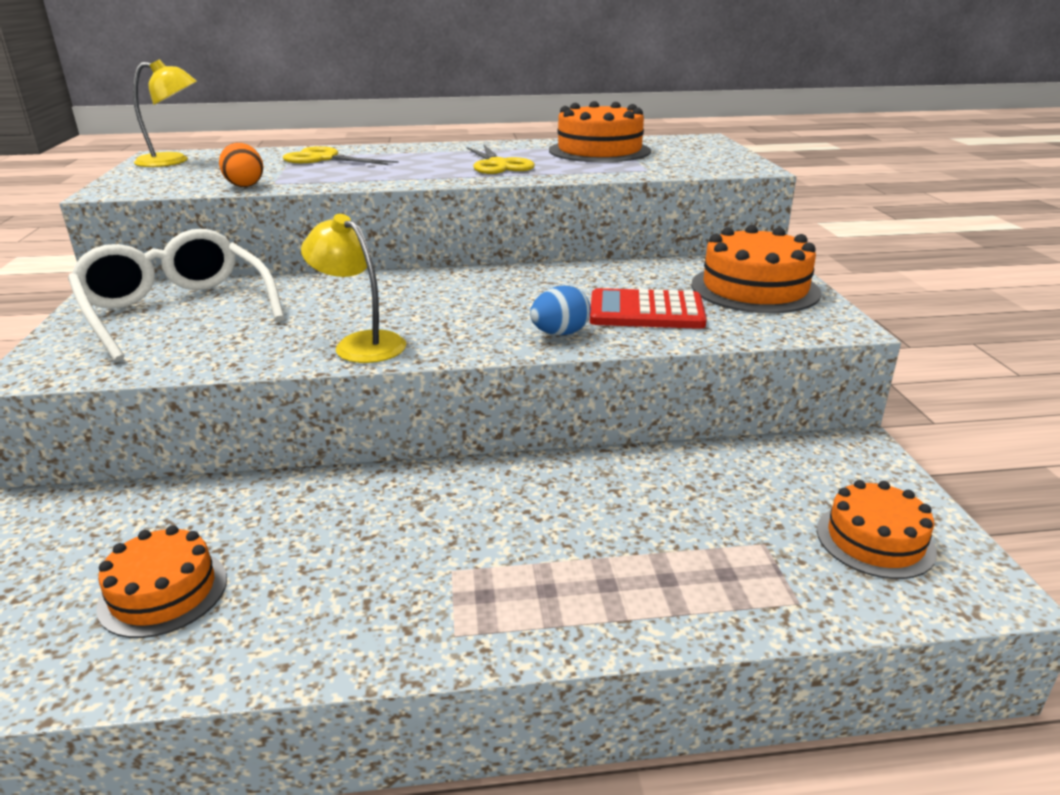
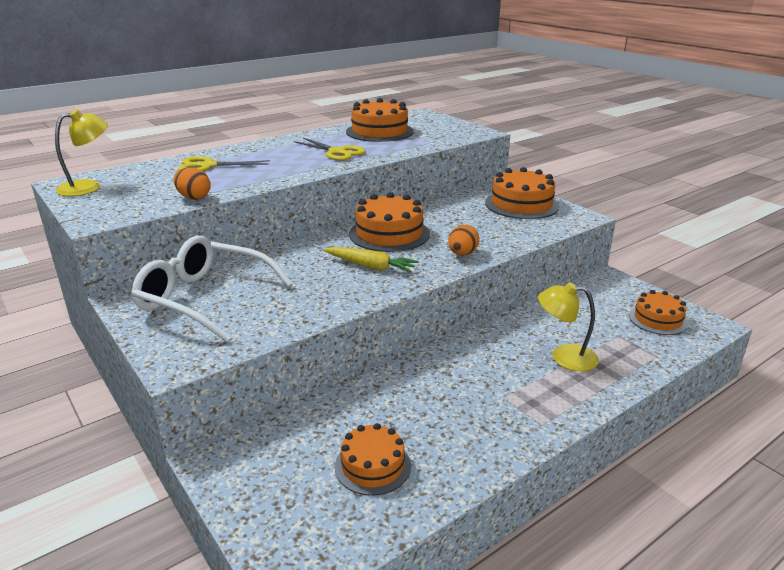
camera: 30 degrees left, 0 degrees up
(361, 343) = (363, 288): yellow lamp -> yellow lamp (564, 357)
(412, 320) = (370, 266): none -> yellow carrot
(498, 287) = (389, 234): none -> orange cake
(560, 333) = (462, 254): blue egg -> orange egg
(646, 311) = (487, 230): red calculator -> none

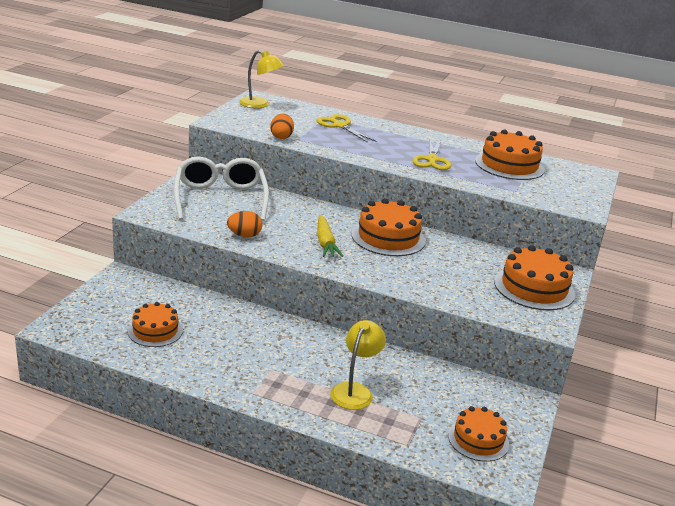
camera: 55 degrees right, 0 degrees up
(462, 254) = (391, 276): orange egg -> orange egg (244, 235)
(564, 357) = (355, 390): yellow lamp -> yellow lamp turned 45 degrees clockwise

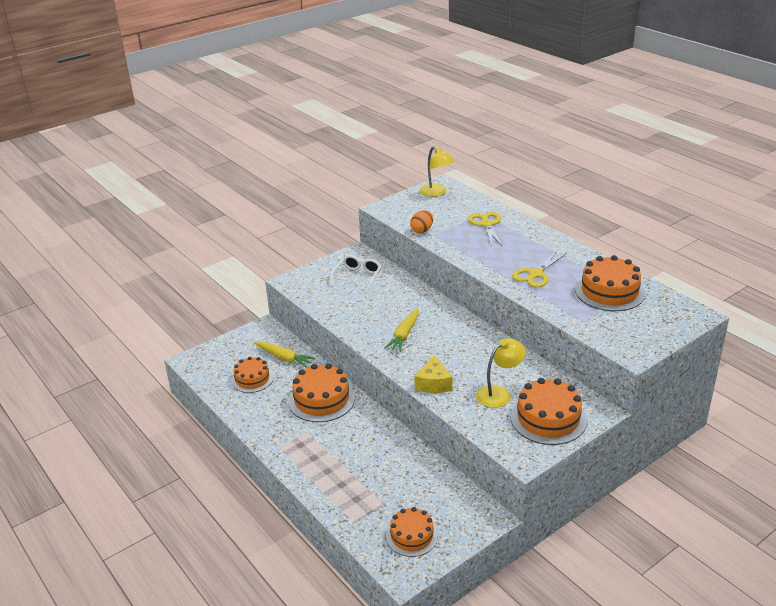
camera: 35 degrees right, 5 degrees up
(175, 301) = (284, 358): none -> yellow carrot
(220, 198) = (357, 277): white glasses -> white glasses, size x0.58
(244, 235) = (346, 315): orange egg -> none
(355, 390) = (353, 466): yellow lamp -> yellow lamp (499, 393)
(388, 237) = (463, 340): orange cake -> orange cake (321, 399)
(400, 280) = (433, 383): none -> yellow cheese

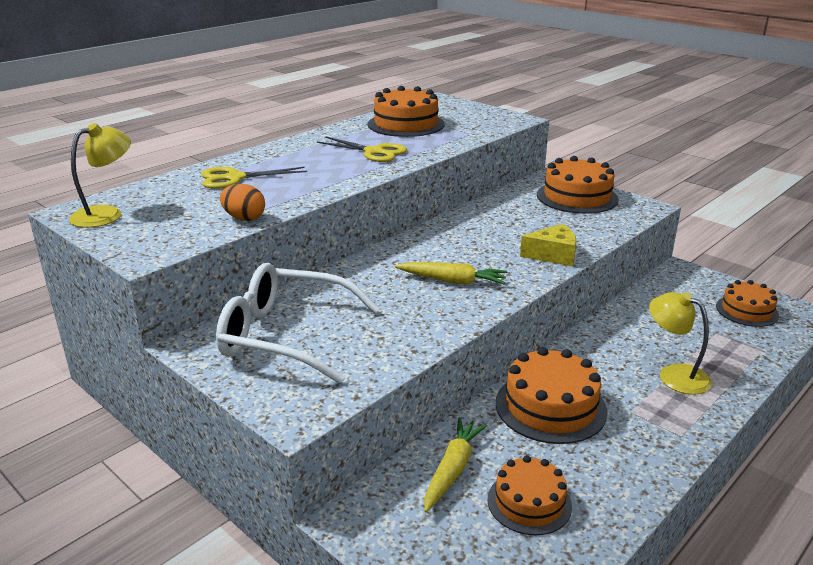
camera: 100 degrees left, 5 degrees down
(357, 277) = (286, 336): white glasses -> white glasses, size x1.71
(499, 393) = (550, 219): yellow lamp -> yellow lamp (674, 375)

